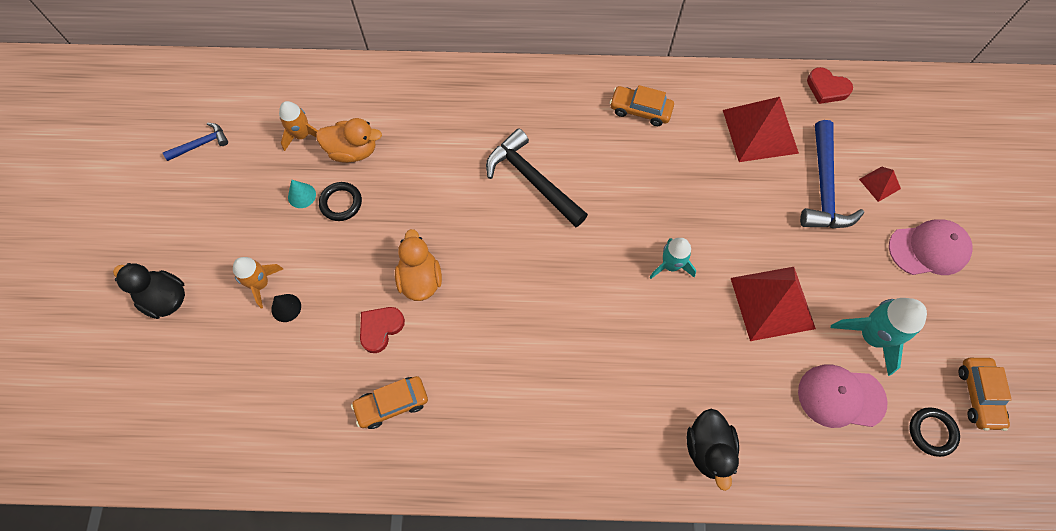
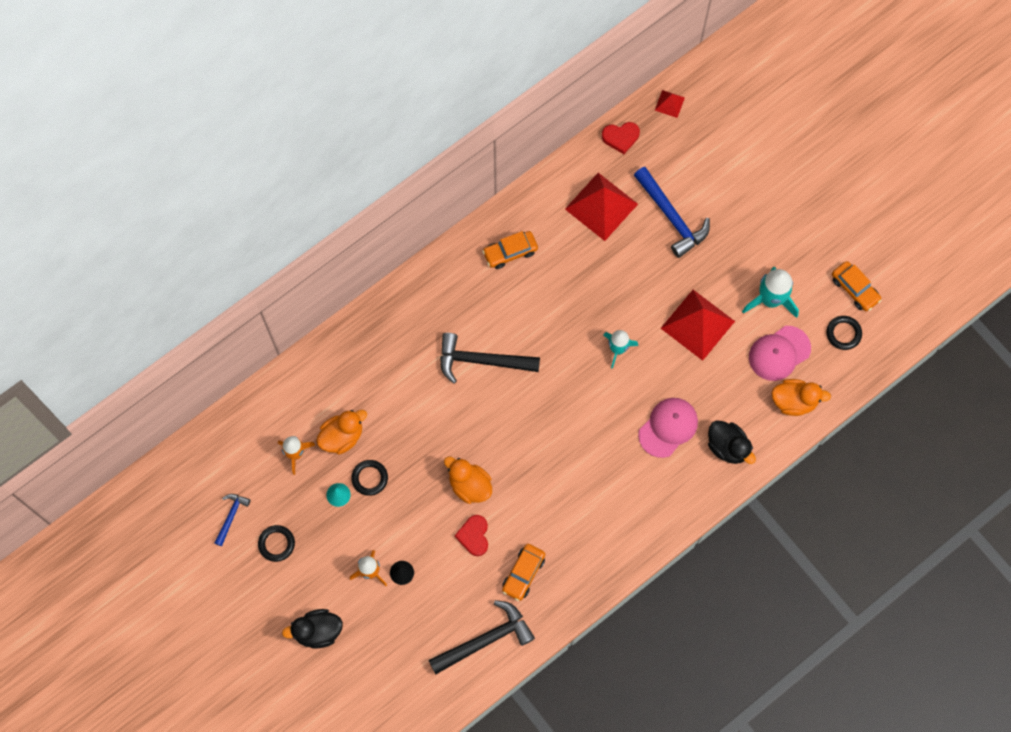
camera: 40 degrees left, 5 degrees up
(211, 195) = (276, 544): none -> black ring
(297, 438) = (486, 639): none -> black hammer
(820, 460) = (794, 401): none -> orange duck
(879, 184) = (704, 186): red pyramid -> red pyramid (669, 103)
(929, 249) = (765, 211): pink cap -> pink cap (668, 427)

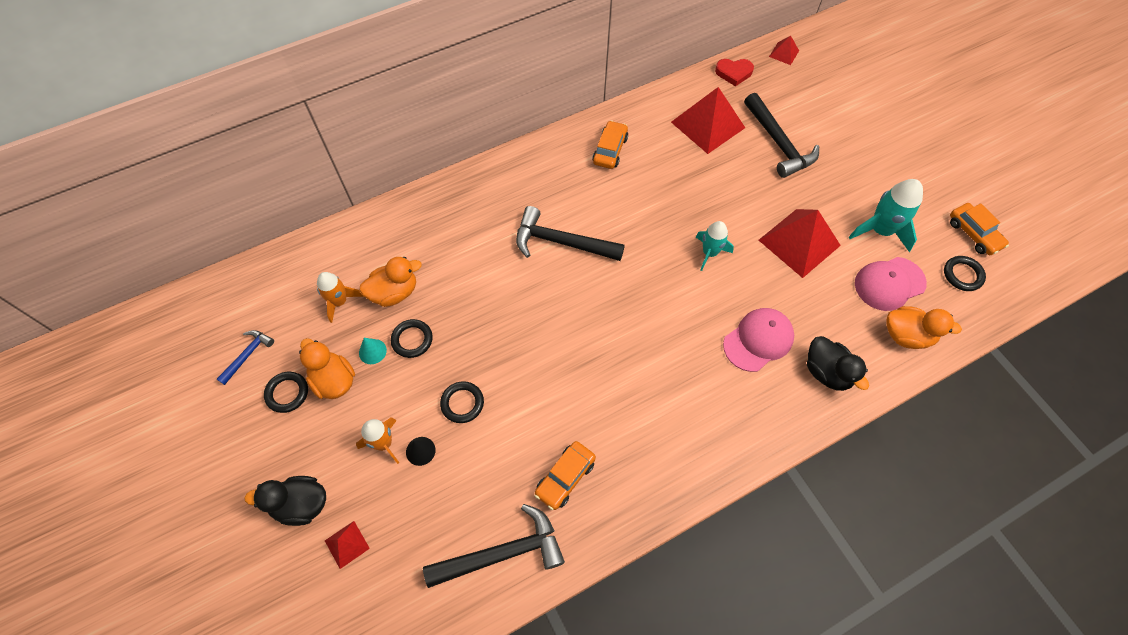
camera: 10 degrees right, 10 degrees down
(363, 655) = (347, 544): none -> red pyramid
(426, 527) = (462, 403): none -> black ring
(469, 485) = (522, 365): orange duck -> orange duck (334, 380)
(474, 536) = (515, 423): red heart -> none
(510, 252) = (610, 150): orange car -> orange car turned 120 degrees clockwise
(672, 217) = (779, 143): blue hammer -> black hammer

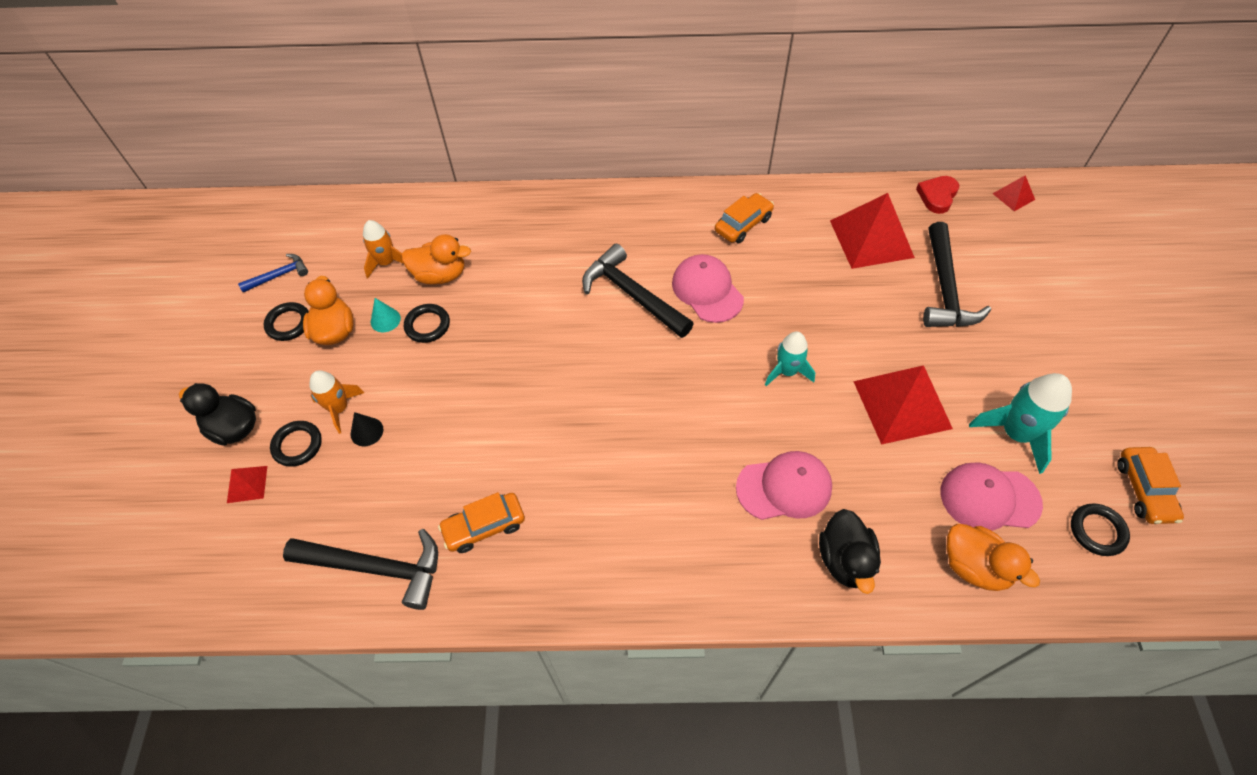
camera: 30 degrees right, 5 degrees down
(462, 403) = (434, 406): black ring -> black ring (297, 445)
(615, 215) = (707, 290): none -> pink cap
(733, 73) = (937, 196): red heart -> red heart turned 90 degrees clockwise

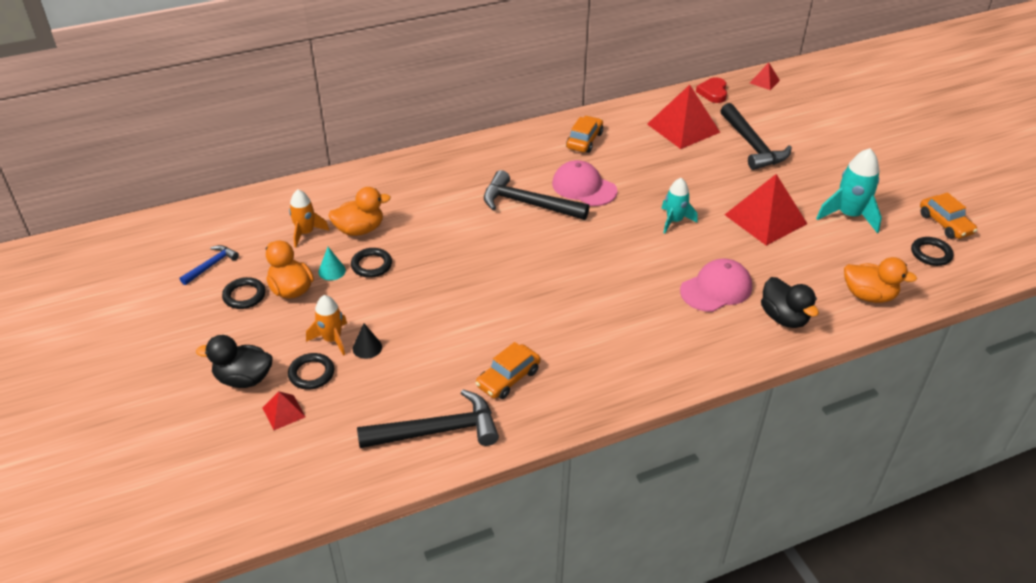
camera: 25 degrees left, 15 degrees down
(989, 498) = (854, 255): pink cap -> none

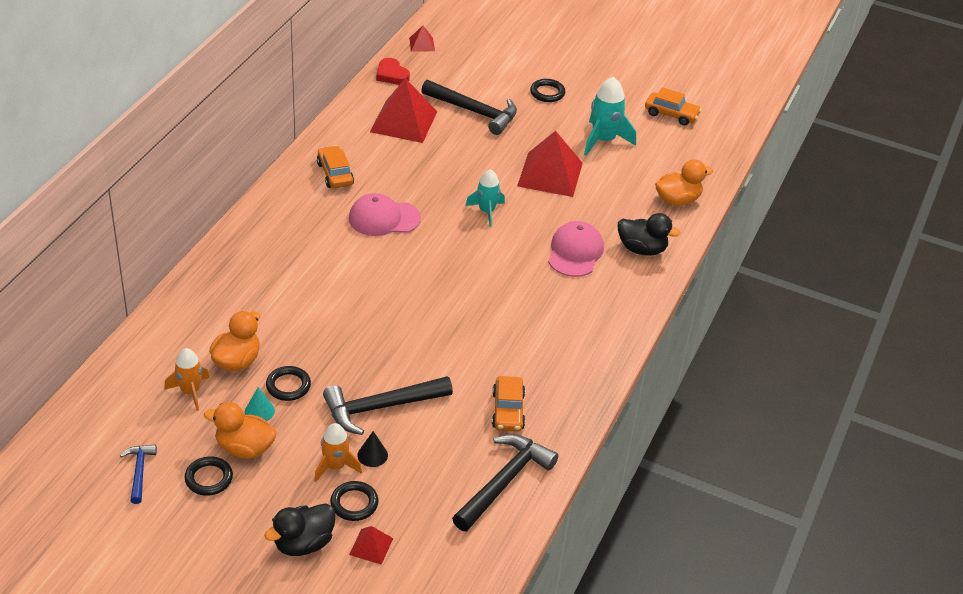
camera: 45 degrees left, 0 degrees up
(527, 204) = (354, 258): black hammer -> black hammer (380, 407)
(931, 254) = (684, 144): black ring -> black ring (547, 93)

